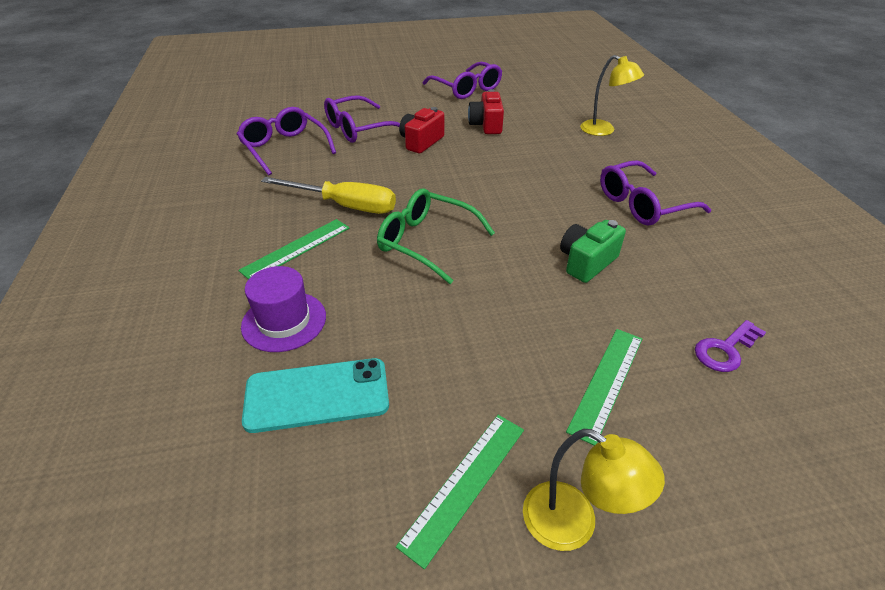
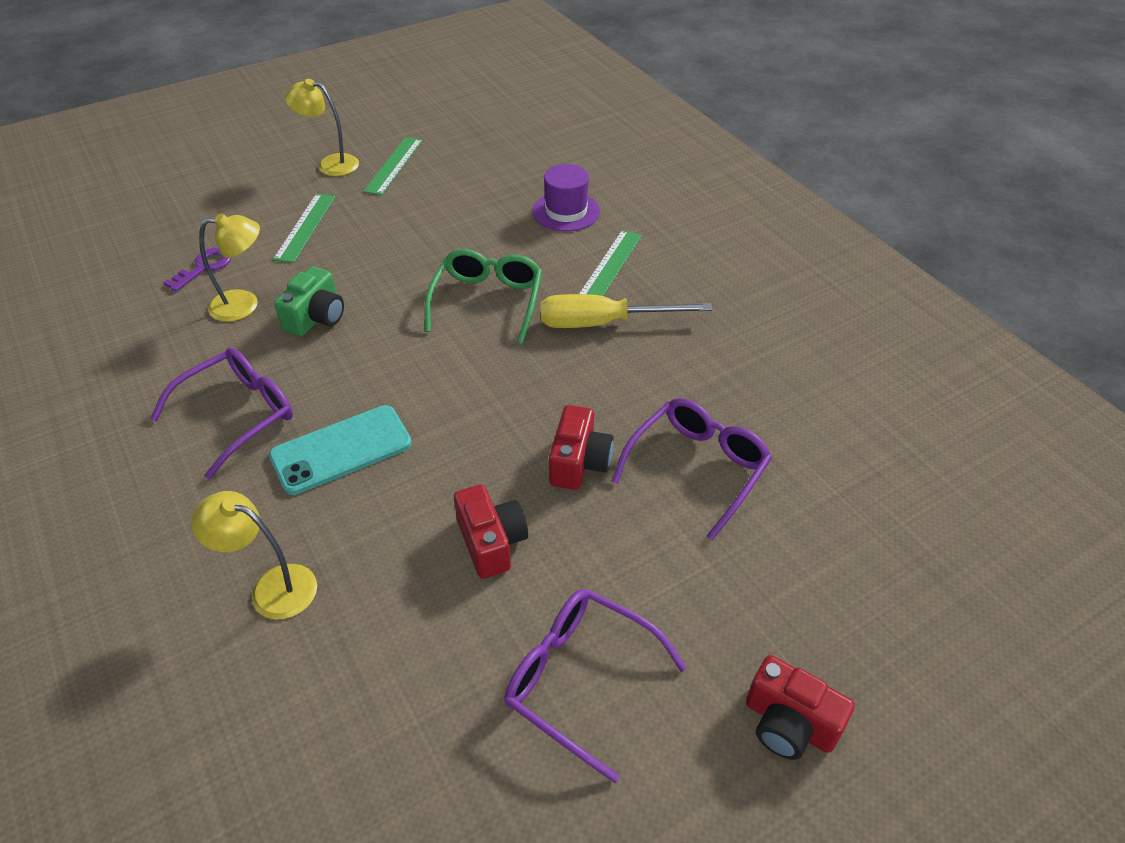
camera: 160 degrees right, 5 degrees up
(284, 148) = (763, 395): purple glasses -> none
(317, 395) = (506, 180): turquoise phone -> turquoise phone (341, 450)
(395, 71) = (789, 723): none -> red camera
(426, 242) = (487, 301): green glasses -> green glasses turned 90 degrees counterclockwise
(661, 291) = (244, 304): none -> yellow lamp

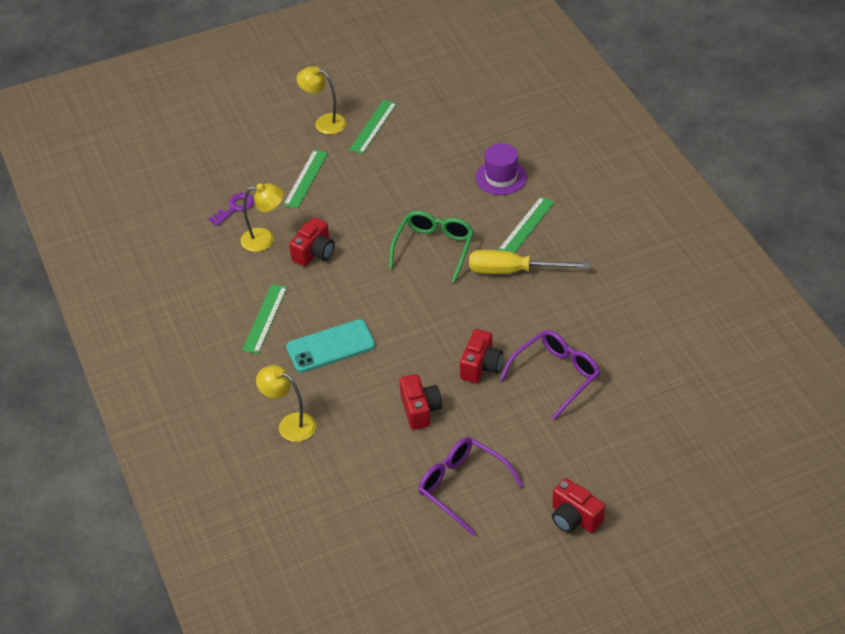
camera: 10 degrees right, 0 degrees up
(238, 415) = (265, 318): purple glasses -> green ruler
(316, 317) = (314, 253): green camera -> red camera

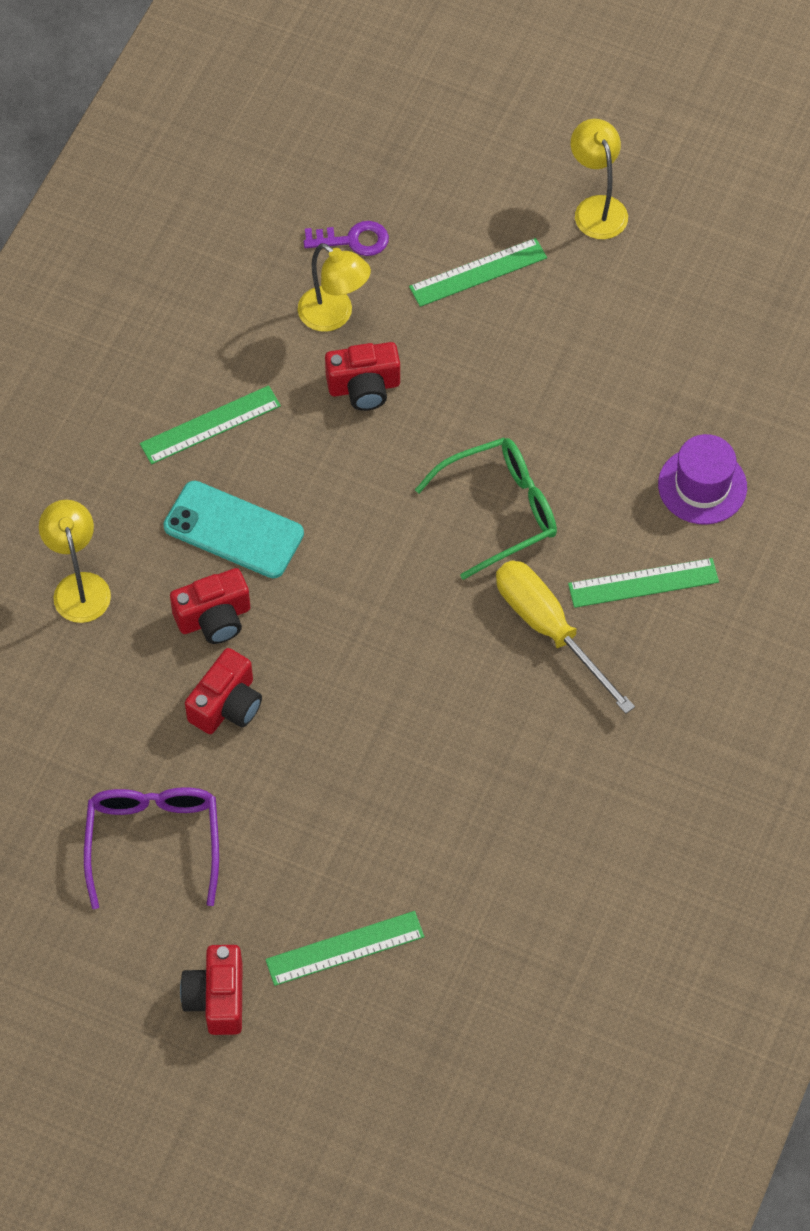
camera: 45 degrees right, 15 degrees up
(373, 126) = (645, 268): green ruler -> green ruler (345, 948)
(481, 366) = (356, 716): red camera -> red camera (214, 618)
(556, 376) = (419, 811): purple glasses -> none

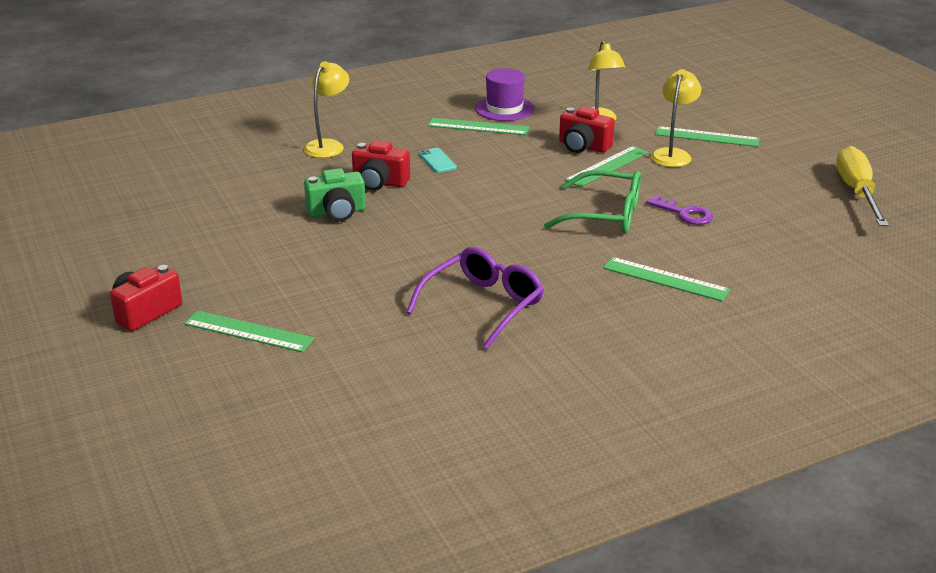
camera: 40 degrees right, 30 degrees down
(153, 841) = (217, 239): purple glasses -> purple glasses (483, 305)
(227, 705) = (337, 212): red camera -> green camera
(233, 530) = (437, 161): turquoise phone -> turquoise phone, size x0.50
(353, 240) = (645, 104): purple key -> purple key (684, 213)
(424, 412) = (607, 166): none -> green ruler
(549, 629) = (574, 269): yellow screwdriver -> yellow screwdriver (857, 192)
(597, 208) = (813, 142): yellow lamp -> yellow lamp (672, 154)
(702, 486) = (760, 259): purple hat -> purple hat (504, 109)

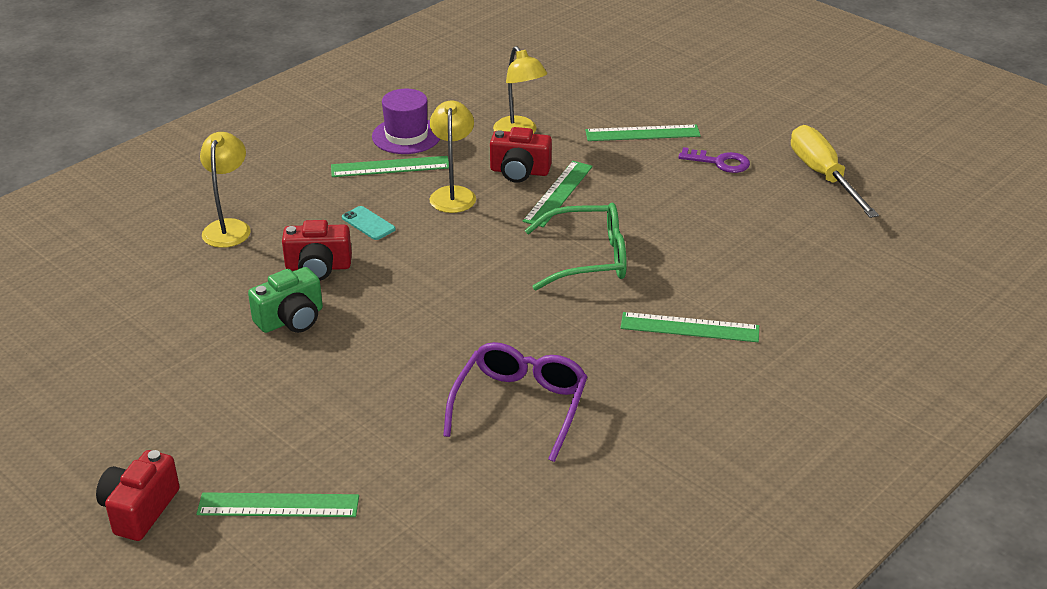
camera: 20 degrees left, 5 degrees up
(672, 154) = (618, 163): yellow lamp -> yellow lamp (453, 194)
(684, 213) = (668, 239): purple key -> purple key (719, 162)

